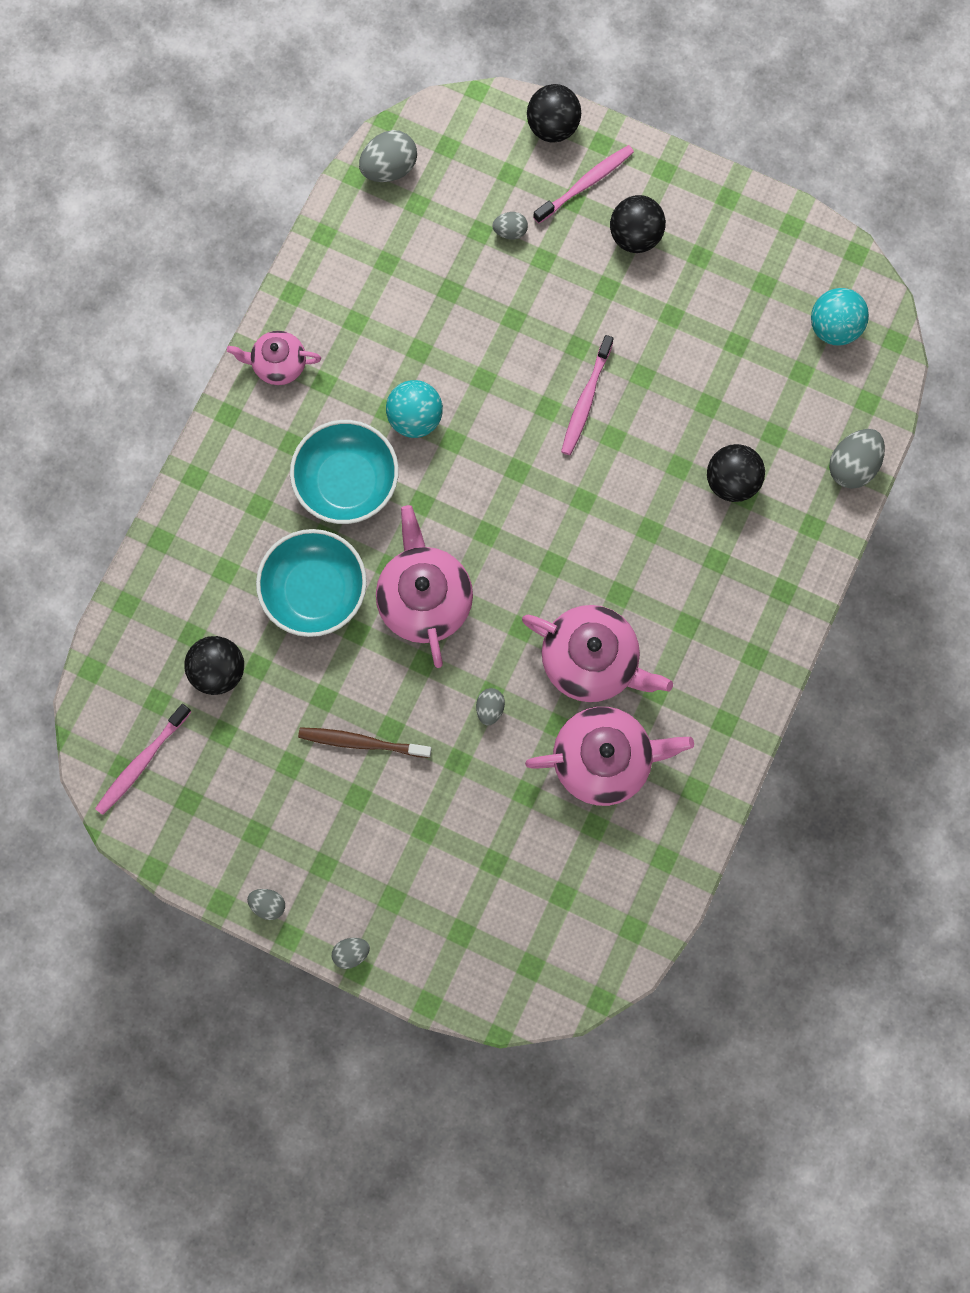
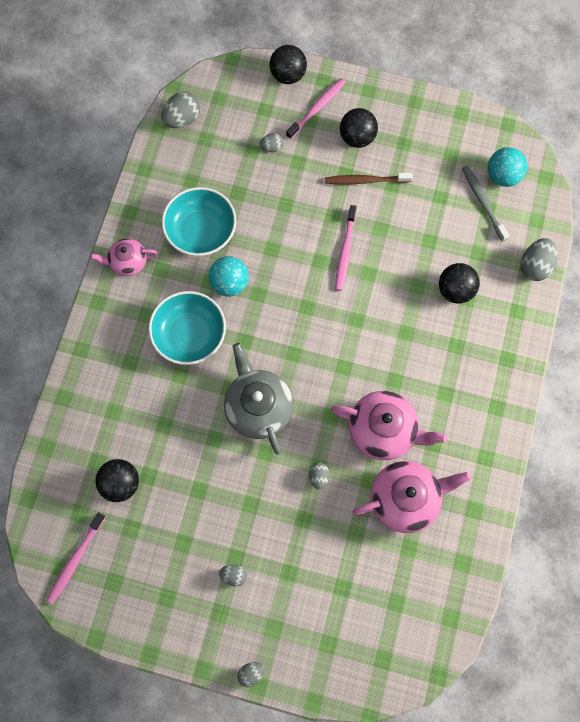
camera: 10 degrees left, 5 degrees down
(268, 903) = (184, 648): grey egg -> grey egg (234, 575)
(315, 590) = (180, 414): turquoise bowl -> turquoise bowl (201, 231)
(361, 742) = (231, 517): brown toothbrush -> brown toothbrush (365, 180)
(425, 598) = (258, 407): pink teapot -> grey teapot
(796, 361) = (483, 202): none -> grey toothbrush

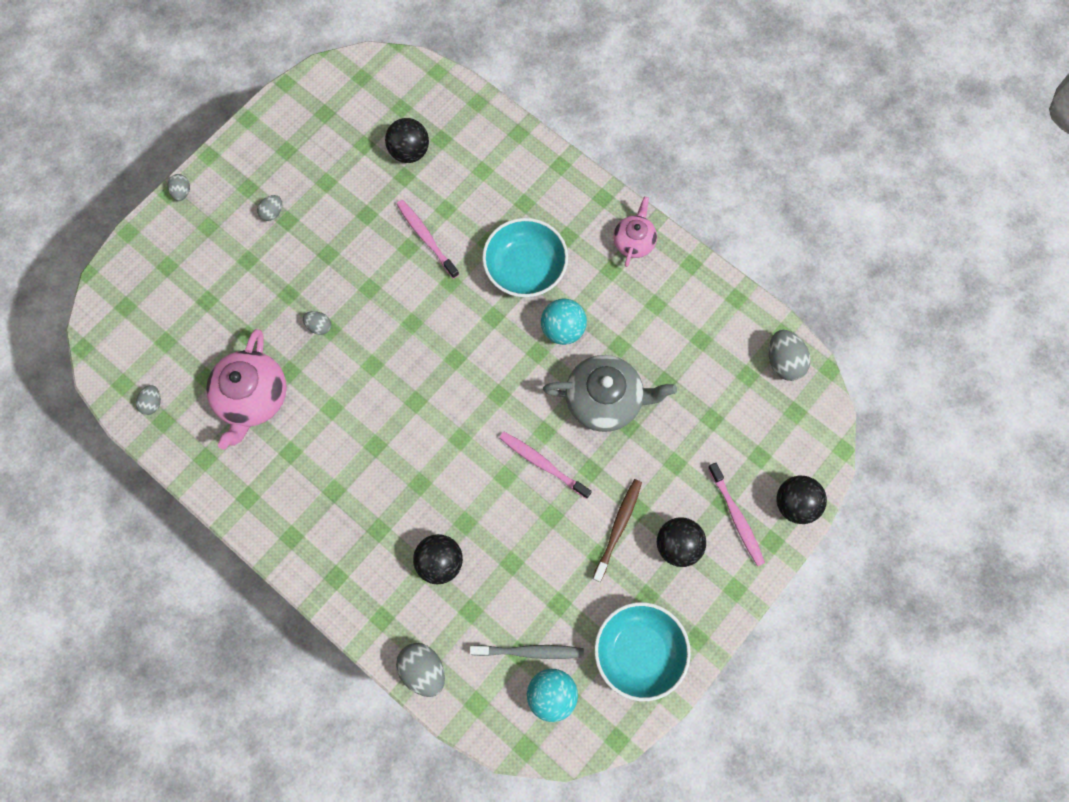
camera: 115 degrees right, 0 degrees up
(75, 560) = (361, 90): pink toothbrush -> pink toothbrush (426, 237)
(201, 231) = (636, 326): turquoise bowl -> turquoise bowl (639, 651)
(258, 407) = (417, 301): grey teapot -> grey teapot (605, 400)
(272, 147) = (706, 443): grey egg -> grey egg (153, 403)
(383, 430) = (330, 409): pink teapot -> none

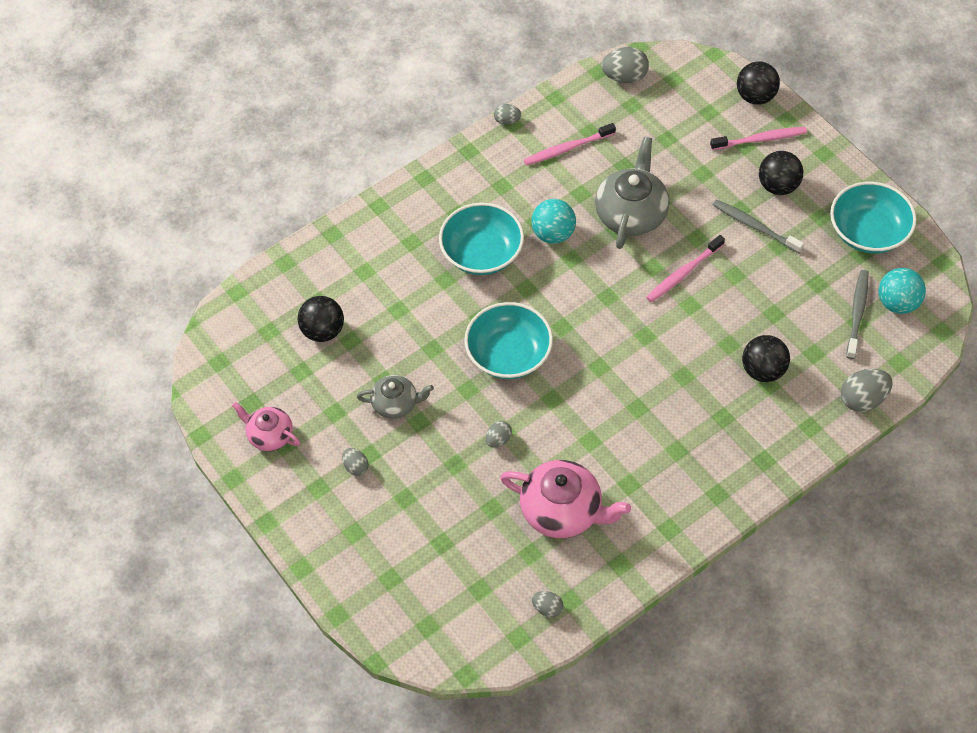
camera: 75 degrees left, 15 degrees down
(182, 192) = (304, 553): grey egg -> grey egg (507, 121)
(343, 230) = (396, 404): none -> grey teapot
(414, 316) = (509, 354): none -> turquoise bowl
(426, 237) = (425, 331): pink toothbrush -> pink toothbrush (567, 149)
(618, 527) = (754, 226): brown toothbrush -> grey toothbrush
(634, 241) = (477, 162): pink teapot -> pink teapot (269, 435)

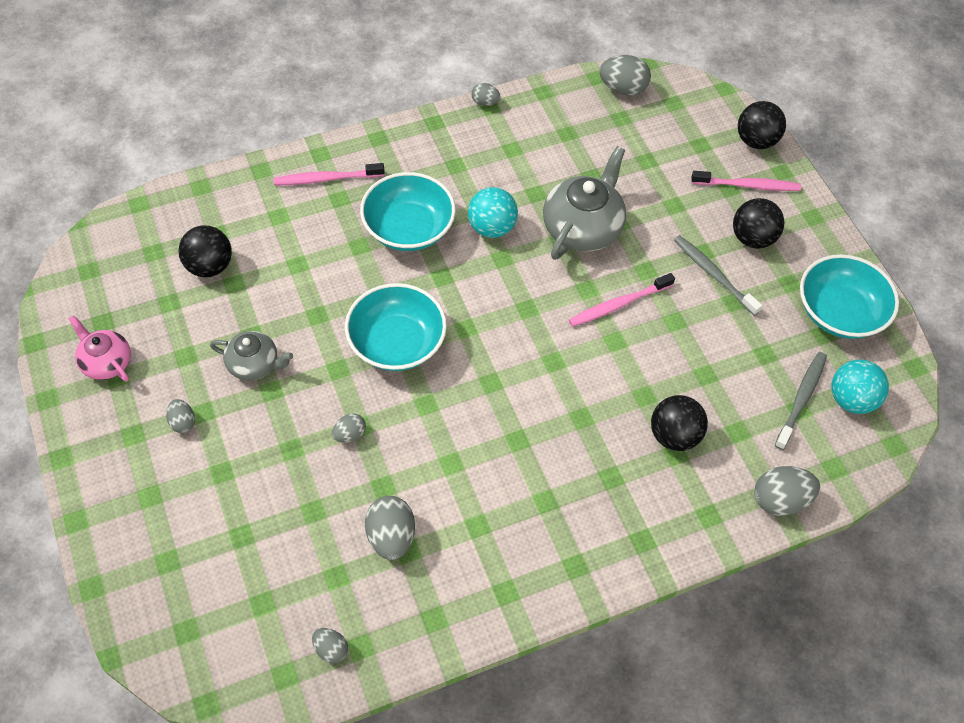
camera: 10 degrees right, 0 degrees up
(562, 511) = (391, 536): pink teapot -> grey egg
(567, 149) = (537, 145): pink toothbrush -> pink toothbrush (326, 179)

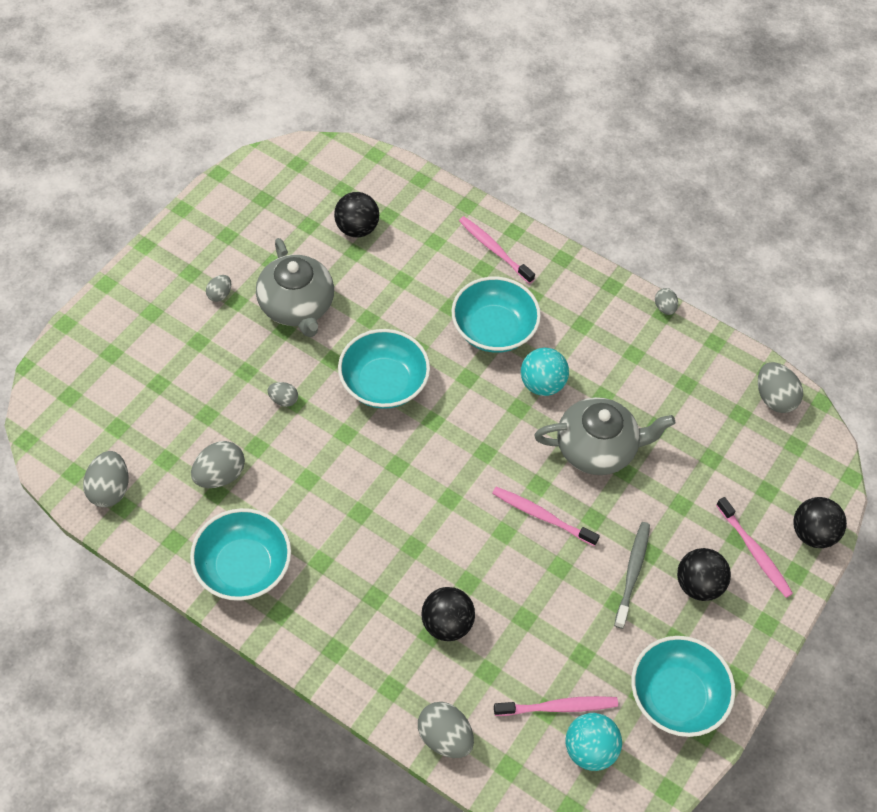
camera: 55 degrees right, 0 degrees up
(106, 362) = (233, 221): pink teapot -> none
(254, 364) = (297, 306): grey teapot -> grey teapot, size x1.69
(331, 649) = (110, 489): grey egg -> grey egg, size x1.75
(506, 571) = (243, 567): none -> turquoise bowl
(801, 399) = (559, 707): grey toothbrush -> pink toothbrush

